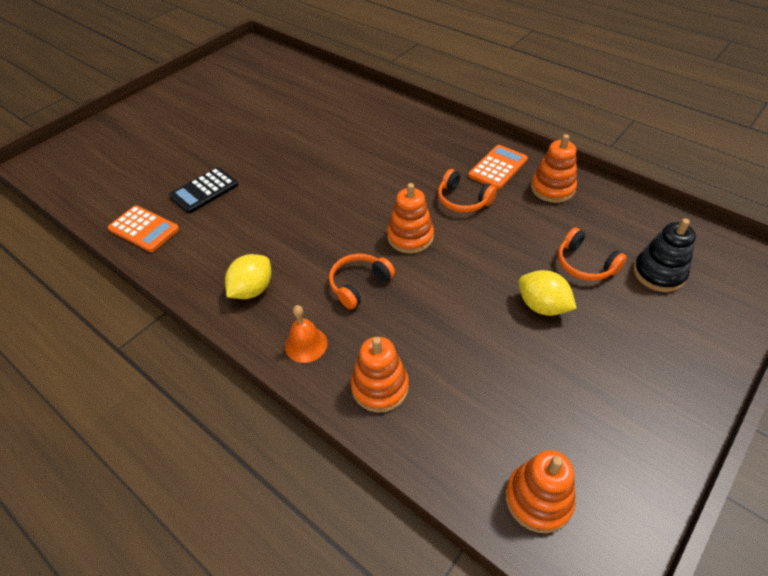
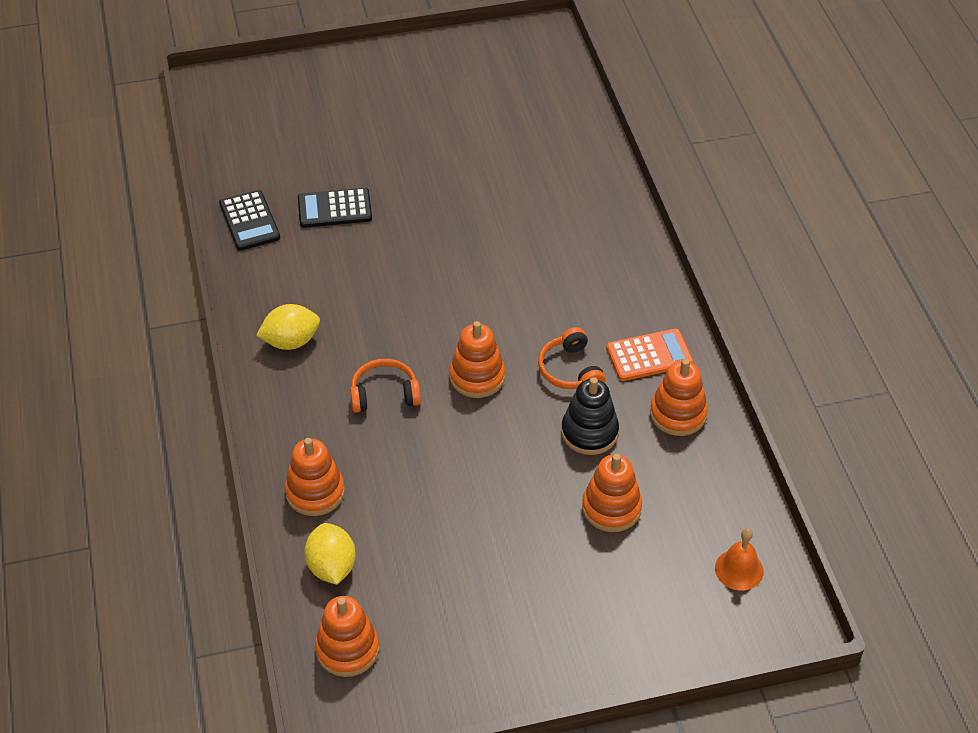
camera: 35 degrees right, 0 degrees up
(144, 229) = (249, 221): orange calculator -> black calculator
(306, 344) = (291, 419): orange bell -> orange bell (739, 569)
(542, 306) = (523, 518): yellow lemon -> yellow lemon (331, 567)
(585, 264) = (611, 508): orange headphones -> orange stacking toy
(658, 273) = (672, 562): black stacking toy -> black stacking toy (589, 432)

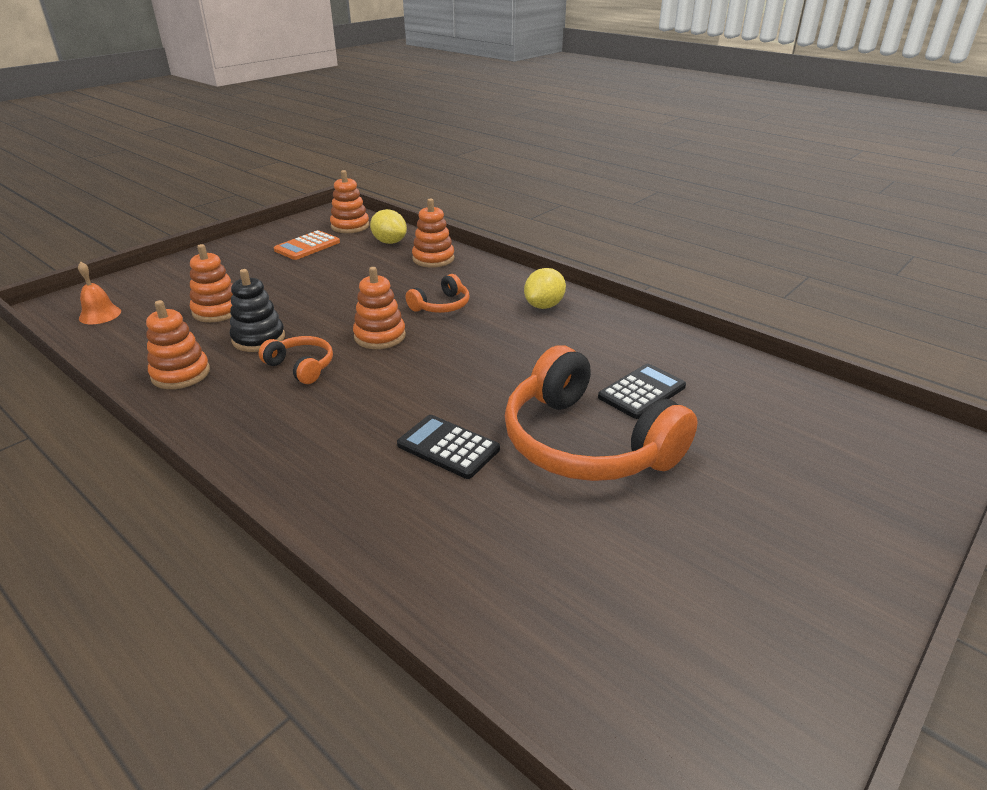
camera: 145 degrees right, 15 degrees down
(249, 221) = (692, 354): black calculator -> black calculator (448, 447)
(422, 191) = (586, 443): none -> orange headphones
(649, 356) = (228, 402): orange calculator -> orange calculator (307, 246)

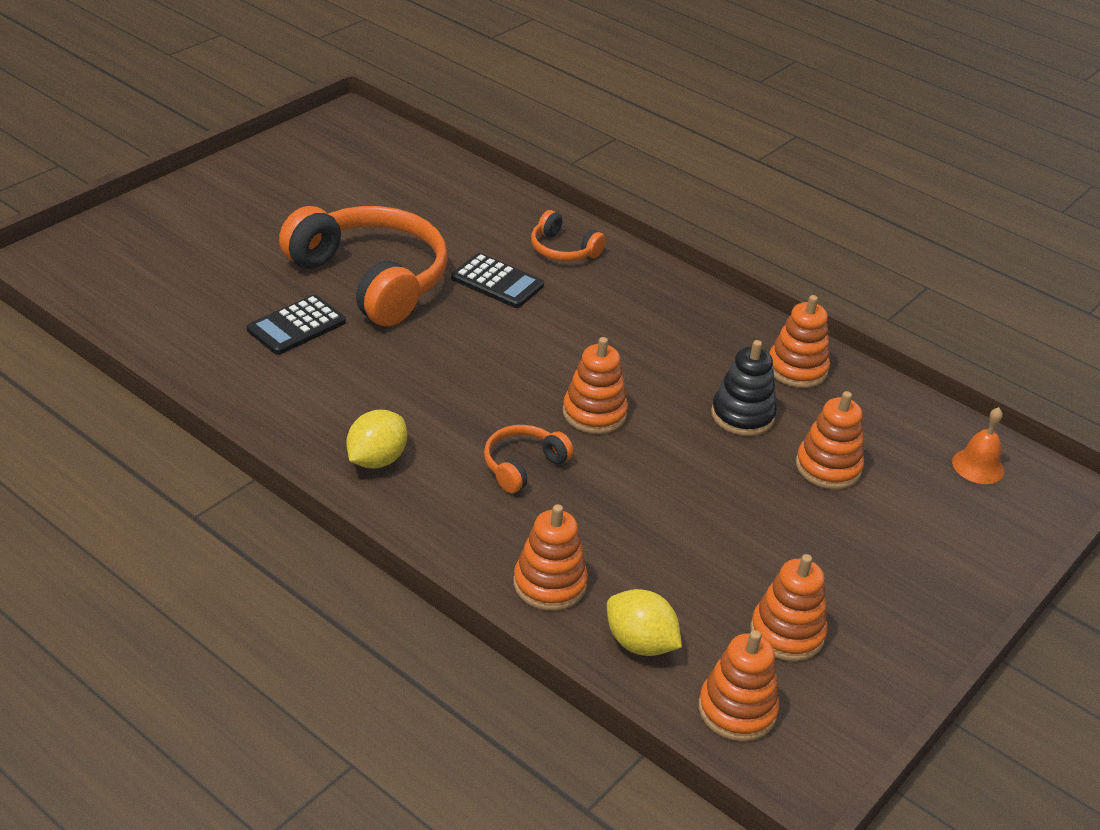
camera: 175 degrees right, 5 degrees up
(301, 367) = (670, 373): orange headphones -> orange headphones (563, 250)
(307, 246) = (787, 633): orange calculator -> orange stacking toy

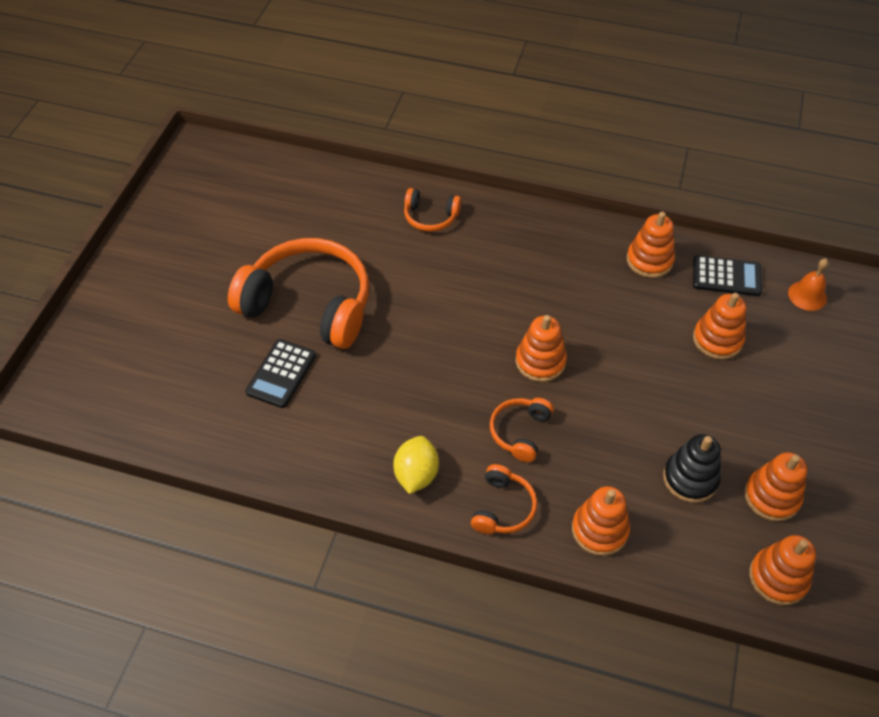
camera: 20 degrees left, 15 degrees up
(452, 523) = (503, 507): none -> orange headphones
(497, 282) = (402, 267): black calculator -> black calculator (726, 276)
(640, 643) = (686, 552): yellow lemon -> none
(742, 415) = (638, 318): black stacking toy -> black stacking toy (690, 478)

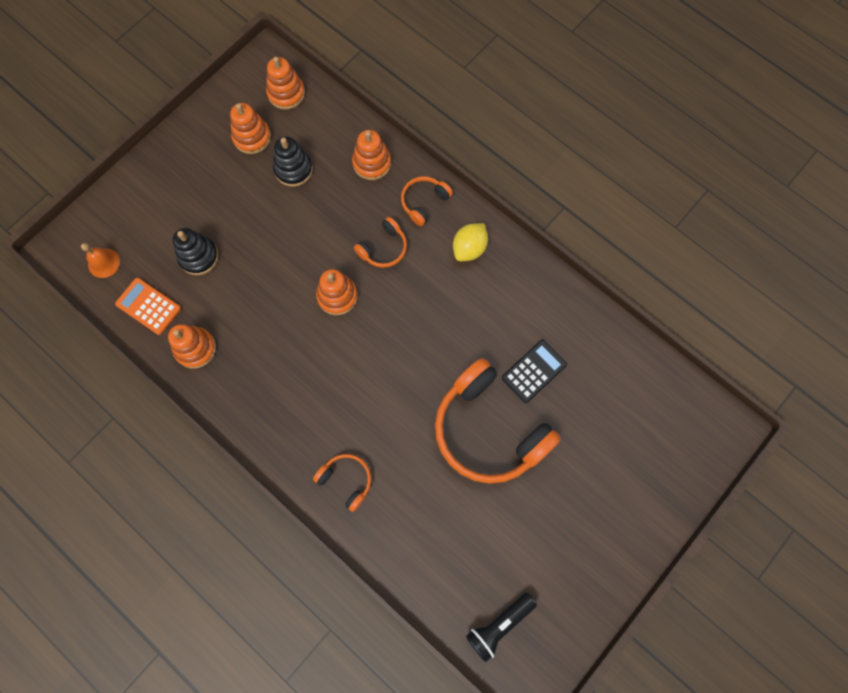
camera: 155 degrees left, 20 degrees up
(238, 173) = (499, 625): none -> black flashlight
(717, 340) = (198, 257): orange stacking toy -> black stacking toy
(726, 276) = (148, 306): black calculator -> orange calculator

